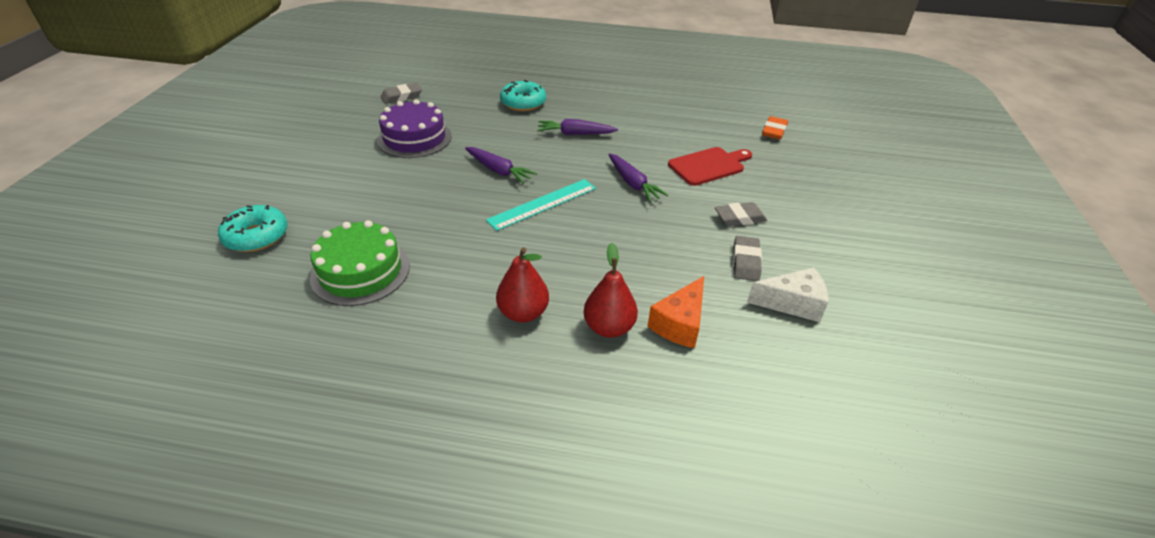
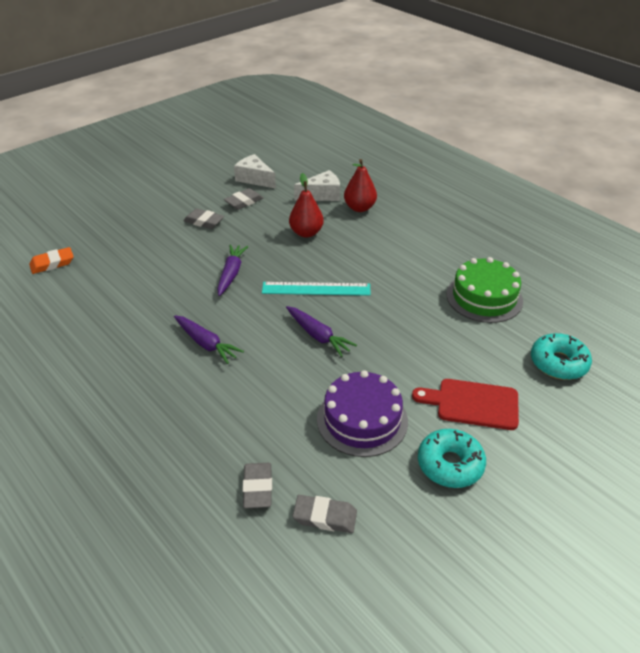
camera: 140 degrees left, 0 degrees up
(451, 93) = (257, 488): none -> grey eraser
(498, 170) = (318, 335): purple carrot -> purple carrot turned 150 degrees clockwise
(523, 103) = (199, 418): turquoise donut -> turquoise donut (450, 464)
(523, 313) = (398, 232): red pear -> red pear (306, 233)
(680, 323) = (322, 195): orange cheese -> white cheese
(709, 166) = (156, 261): red cutting board -> red cutting board (472, 404)

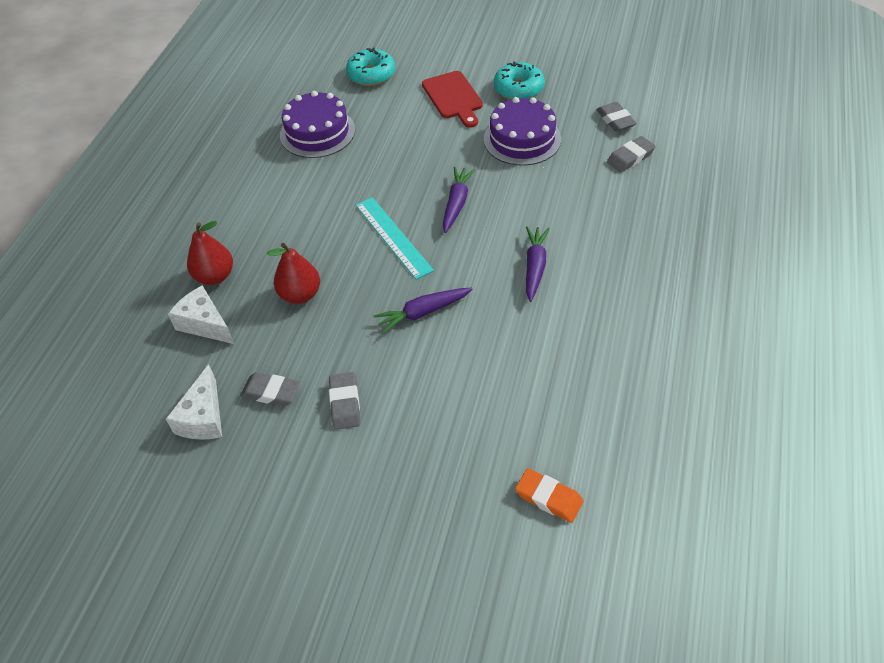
camera: 120 degrees left, 10 degrees up
(484, 297) = (317, 132): green cake -> purple cake

